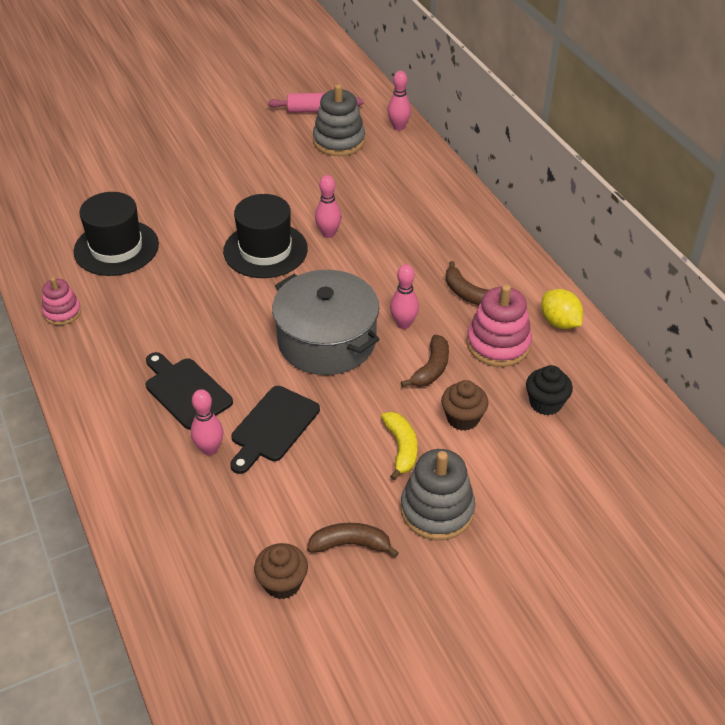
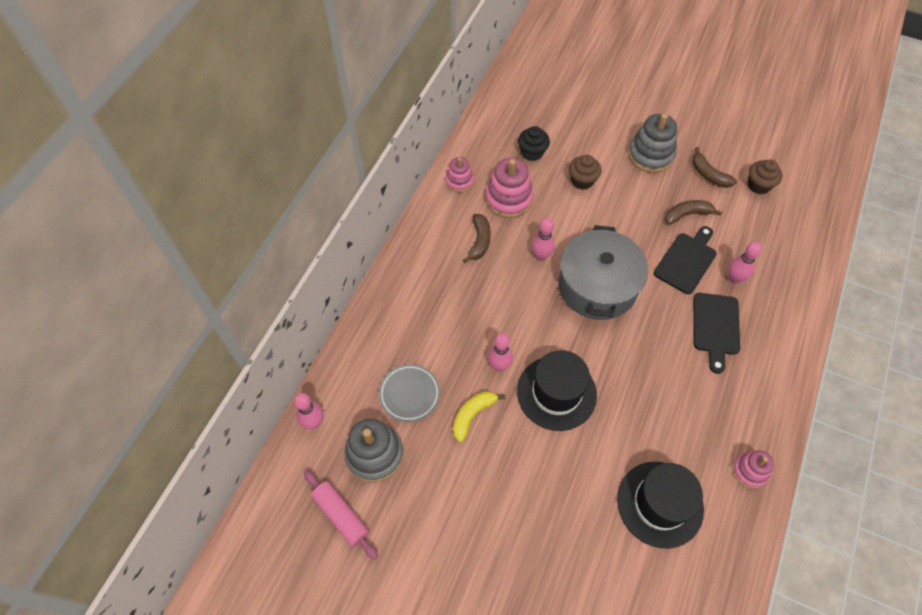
camera: 130 degrees left, 15 degrees up
(273, 427) = (686, 261): black cutting board -> black cutting board turned 45 degrees counterclockwise
(364, 178) = (409, 394): none -> grey plate
(401, 448) = (632, 193): yellow banana -> yellow banana (472, 415)
(431, 369) = (562, 217): brown banana -> brown banana (687, 215)
(559, 322) = (459, 181): yellow lemon -> pink stacking toy

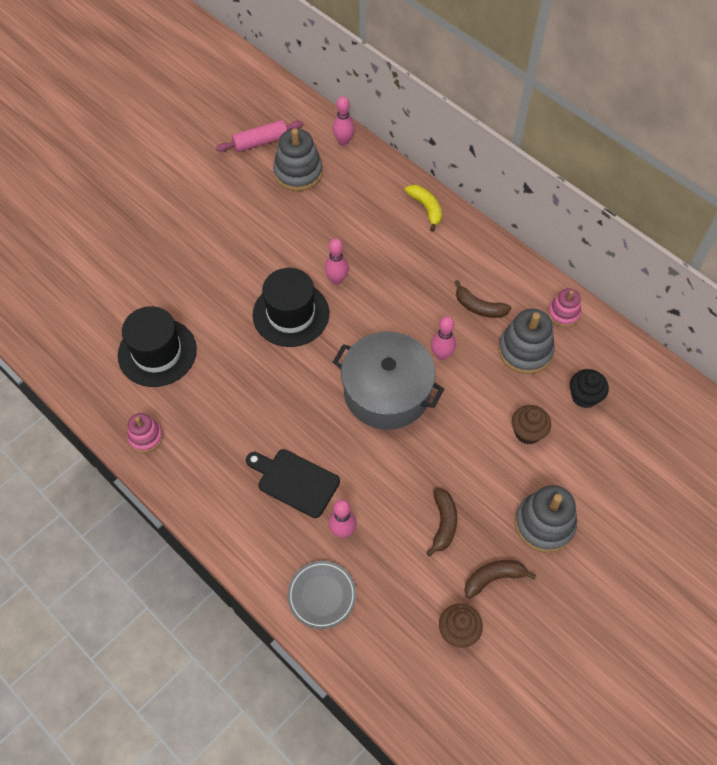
camera: 110 degrees right, 0 degrees up
(409, 394) = (339, 208): grey plate -> grey plate (322, 595)
(472, 415) = (300, 246): yellow banana -> yellow banana (426, 208)
(508, 199) = (525, 351): pink stacking toy -> grey stacking toy
(686, 261) = (383, 492): black cutting board -> none

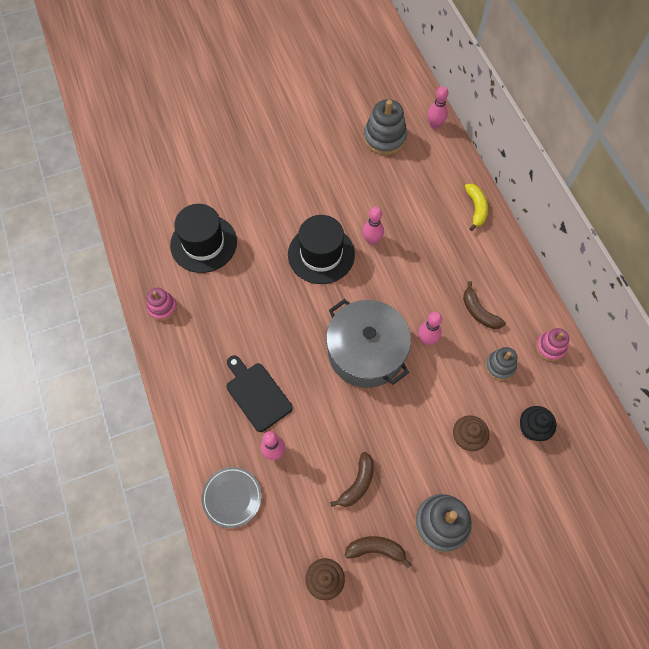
camera: 25 degrees right, 5 degrees up
(260, 142) = (367, 101): pink rolling pin -> none
(525, 351) = (500, 366): grey stacking toy -> grey stacking toy, size x0.60

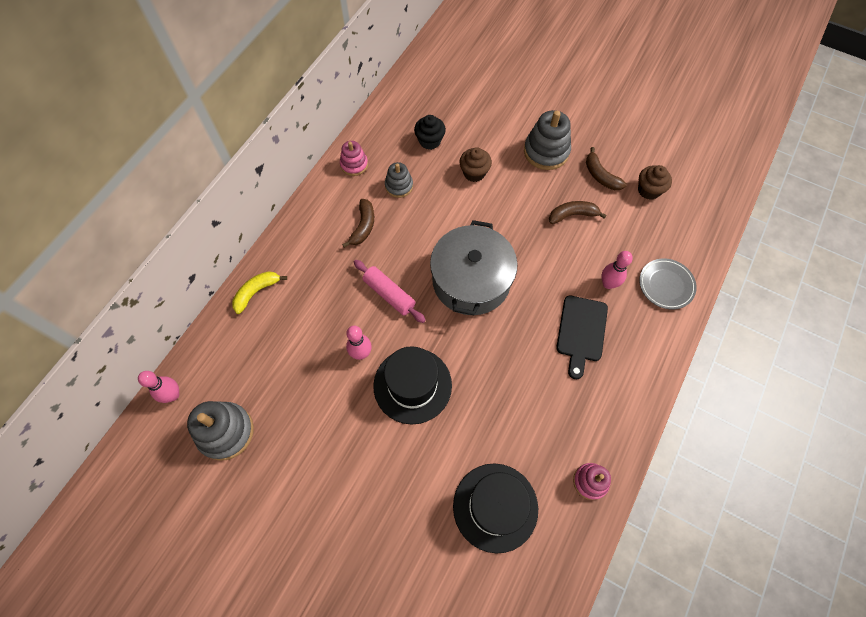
camera: 130 degrees left, 0 degrees up
(403, 288) = (389, 294): none -> pink rolling pin
(427, 339) = (421, 246): pink bowling pin -> none

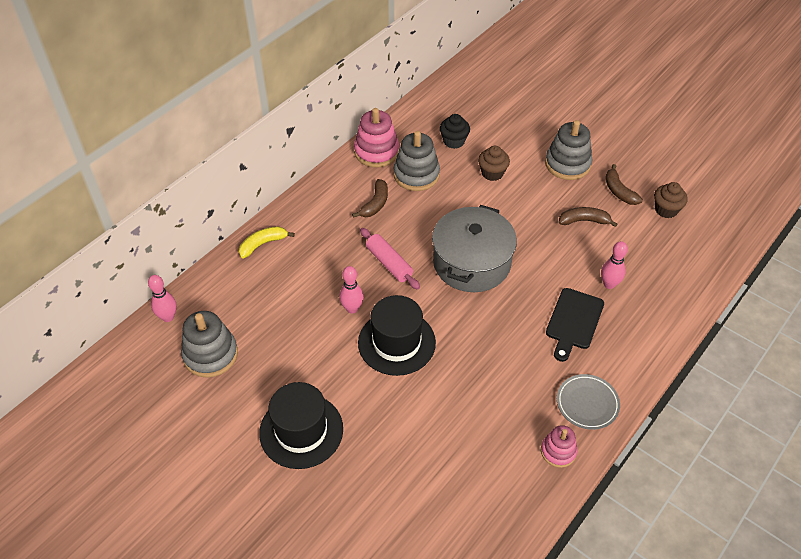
camera: 10 degrees right, 15 degrees down
(354, 164) = (376, 152): pink stacking toy -> pink stacking toy, size x1.66
(399, 186) = (416, 175): grey stacking toy -> grey stacking toy, size x1.66
(495, 507) = (458, 458): black hat -> black hat (301, 431)
(666, 285) = (668, 293): grey plate -> grey plate (587, 403)

